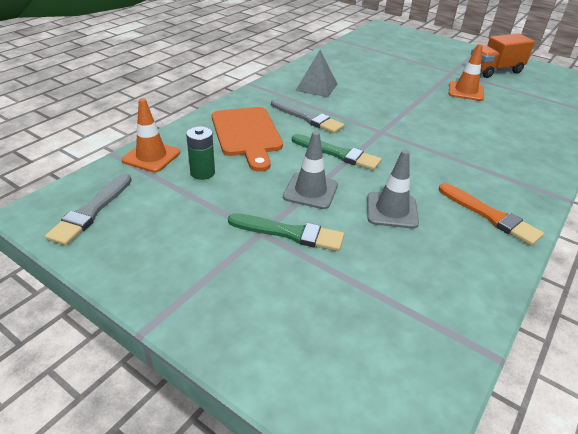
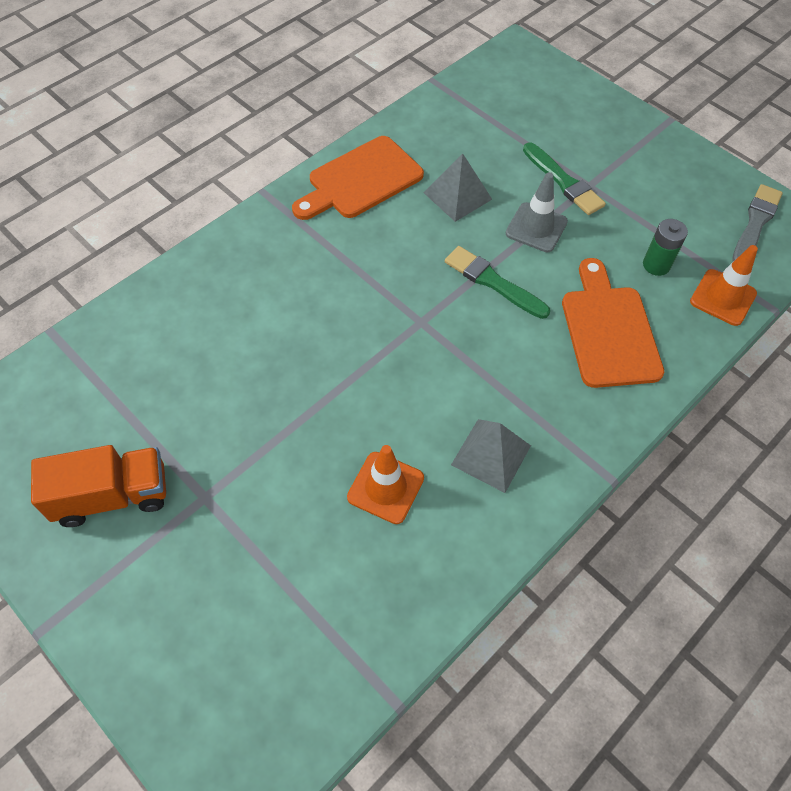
camera: 170 degrees left, 20 degrees up
(289, 233) = (563, 181): green brush -> green brush turned 150 degrees counterclockwise
(307, 118) = (520, 362): grey brush -> none
(391, 210) = (457, 196): grey traffic cone -> grey pyramid
(466, 91) = (227, 419): orange traffic cone -> orange traffic cone (385, 487)
(489, 215) = (361, 180): orange brush -> orange cutting board

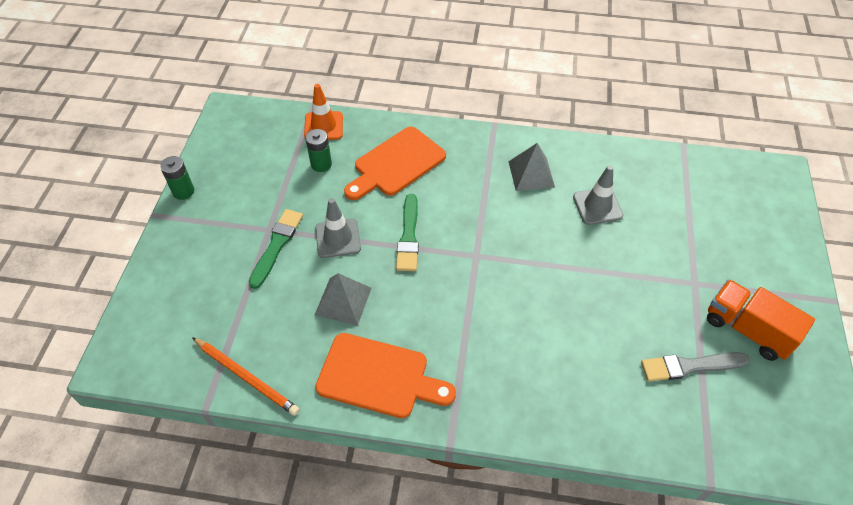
camera: 125 degrees left, 5 degrees down
(385, 487) = (597, 206): orange traffic cone -> grey traffic cone
(437, 108) = (246, 377): none -> orange pencil
(690, 148) = (183, 191): none -> green battery
(755, 224) = (243, 133): grey brush -> grey brush (690, 366)

